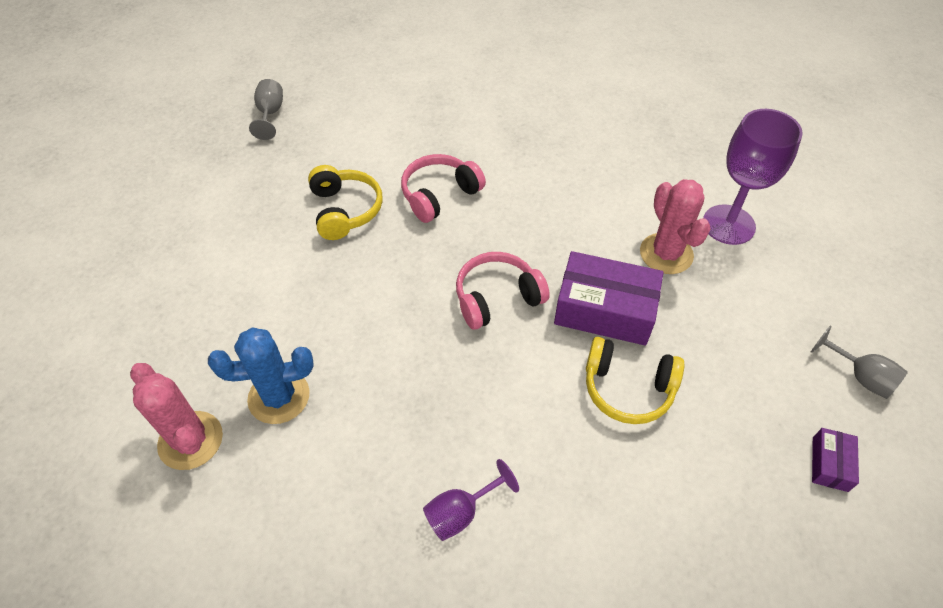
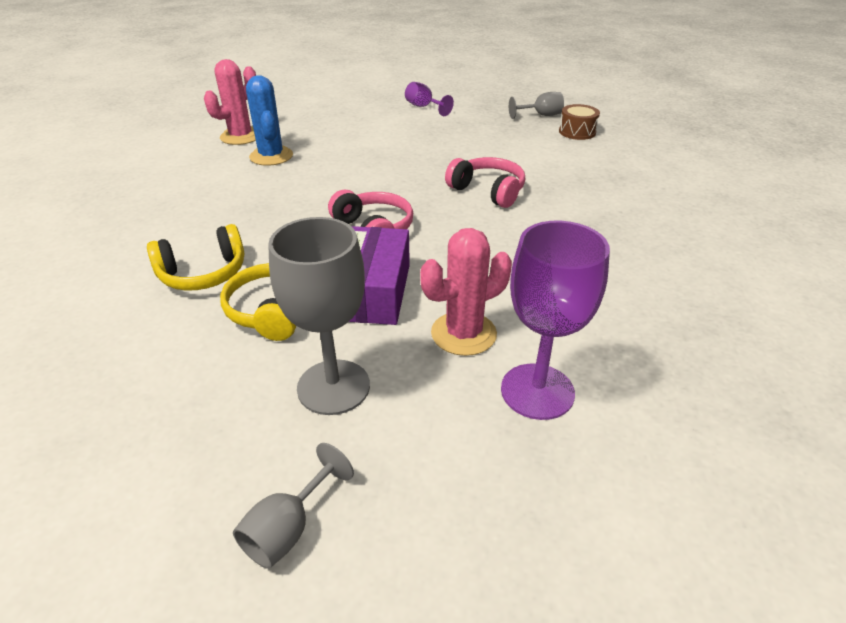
camera: 80 degrees right, 15 degrees down
(327, 98) = (577, 132): none -> brown drum
(345, 210) = (450, 155): yellow headphones -> yellow headphones (203, 273)
(461, 512) = (165, 232): purple goblet -> purple goblet (424, 107)
(729, 345) = (333, 387): none -> grey goblet
(830, 464) = (157, 477): purple box -> none

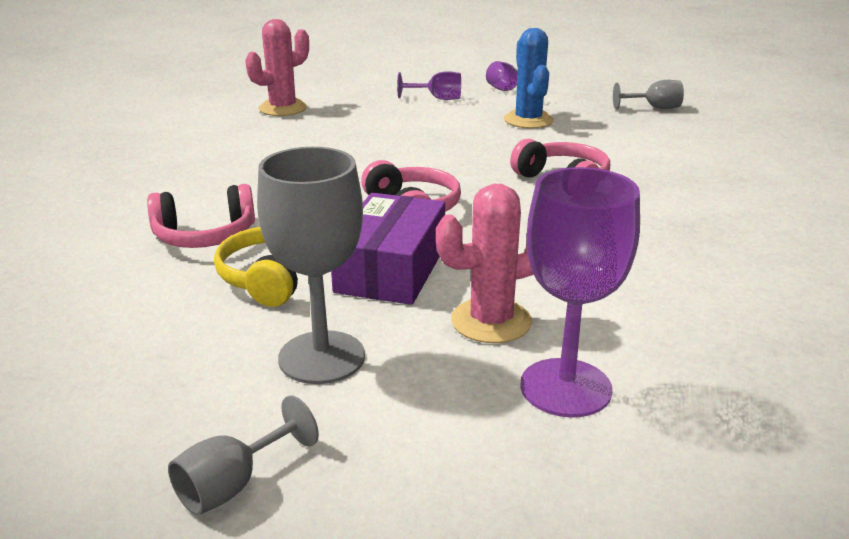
camera: 10 degrees right, 10 degrees down
(203, 273) = (205, 236): yellow headphones -> pink headphones
(271, 156) = (312, 129): blue cactus -> blue cactus (528, 120)
(368, 118) = (437, 98): none -> purple goblet
(577, 132) = (696, 128): brown drum -> none

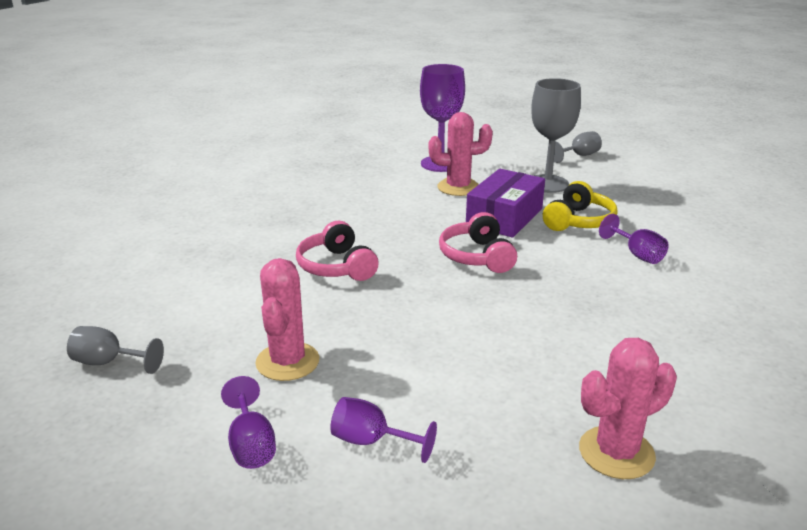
camera: 165 degrees left, 0 degrees up
(205, 236) = (637, 254): pink headphones -> purple goblet
(528, 120) = (287, 362): blue cactus -> pink cactus

